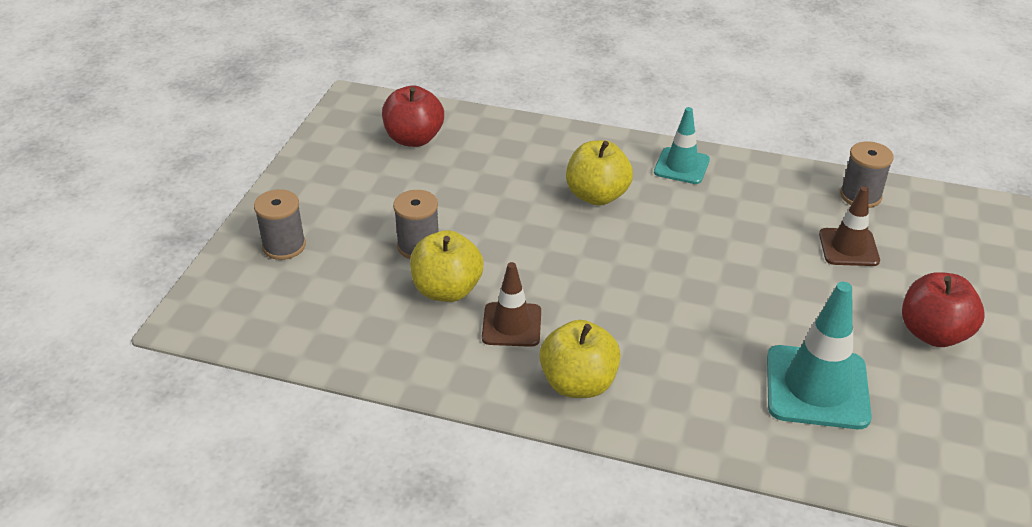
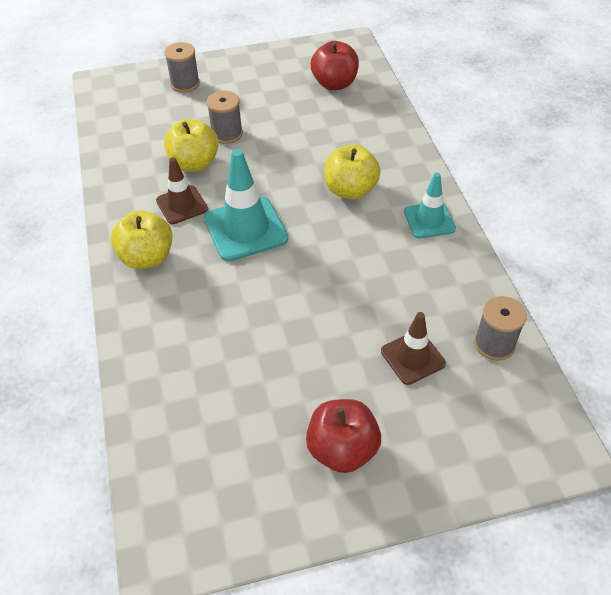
camera: 60 degrees right, 10 degrees up
(817, 387) = (223, 388): turquoise traffic cone -> turquoise traffic cone (245, 229)

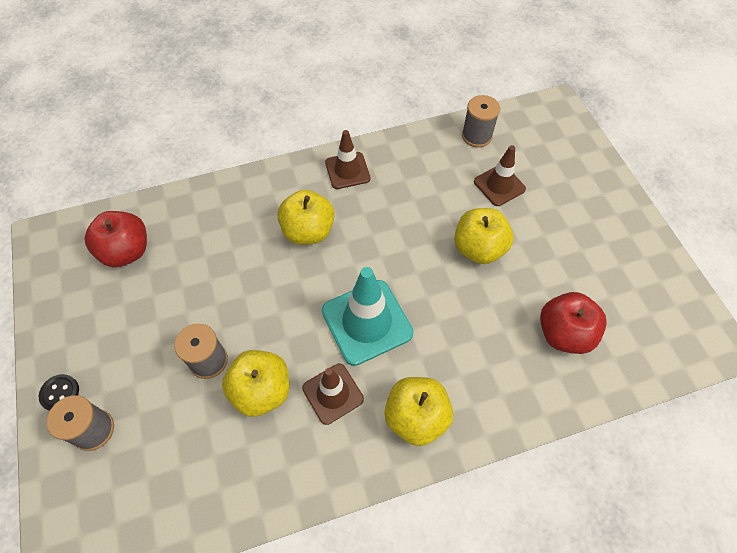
camera: 95 degrees left, 10 degrees up
(216, 66) = (60, 393): none -> black button
(321, 325) = (478, 248): none -> yellow apple
(342, 449) = (592, 229): red apple -> red apple (564, 333)
(429, 220) = (347, 170): turquoise traffic cone -> brown traffic cone

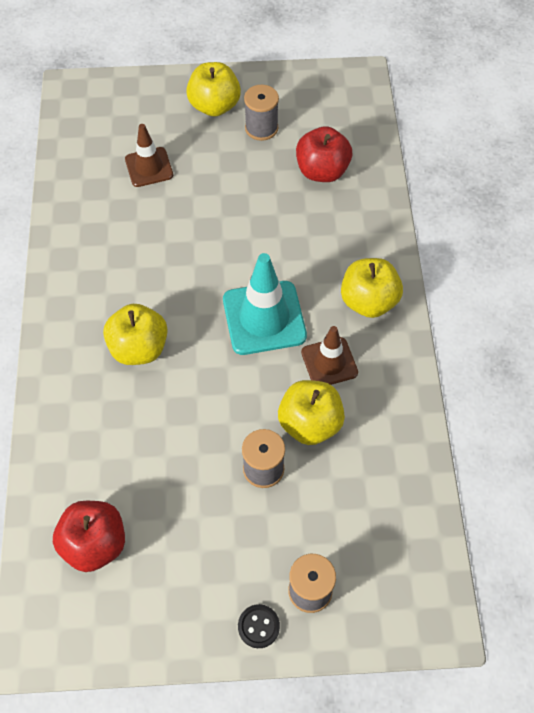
camera: 75 degrees left, 0 degrees up
(347, 170) = (73, 294): brown traffic cone -> none
(476, 136) = (78, 166): grey spool -> grey spool (261, 128)
(478, 248) = (215, 206): yellow apple -> yellow apple (214, 106)

